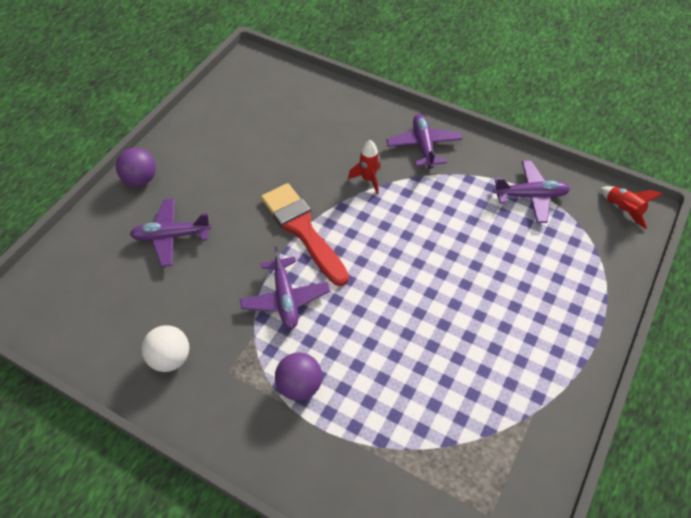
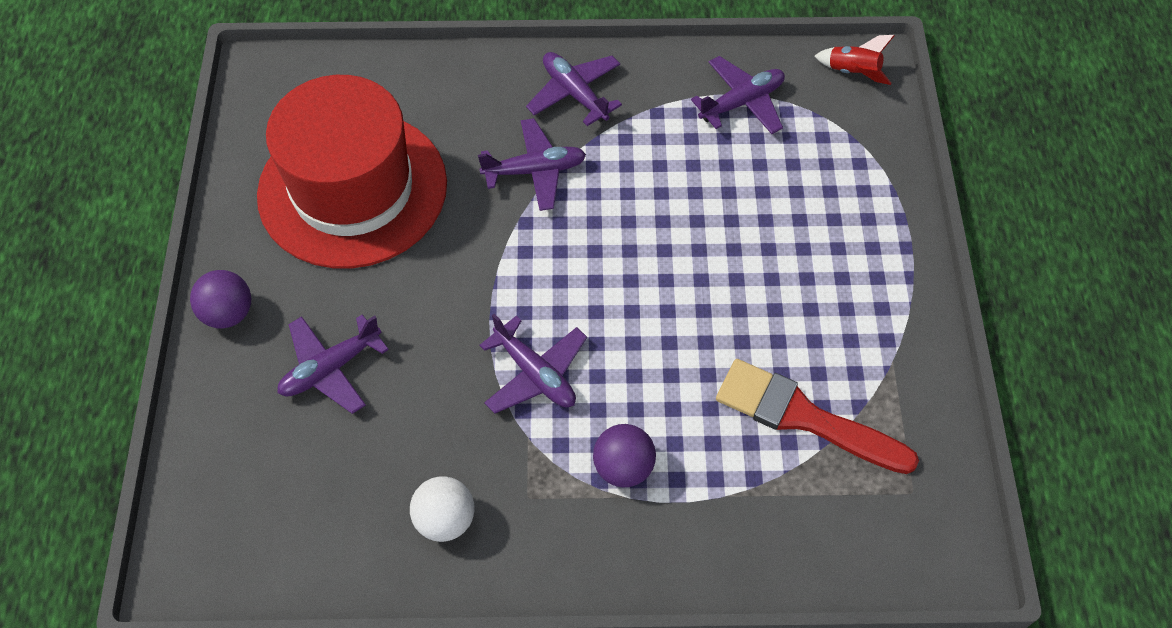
camera: 30 degrees left, 5 degrees up
(255, 143) = (352, 189): none -> red hat
(302, 230) = (497, 276): red brush -> red brush (804, 417)
(368, 179) = (535, 171): red rocket -> purple plane

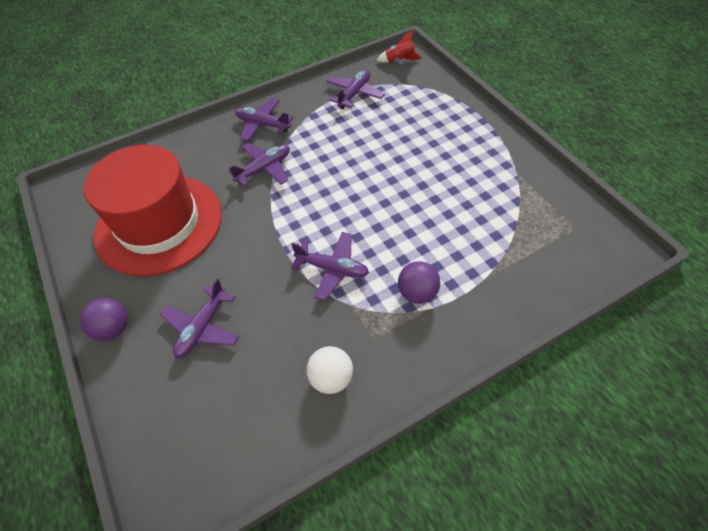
camera: 25 degrees left, 5 degrees down
(804, 417) = (494, 219): red brush -> none

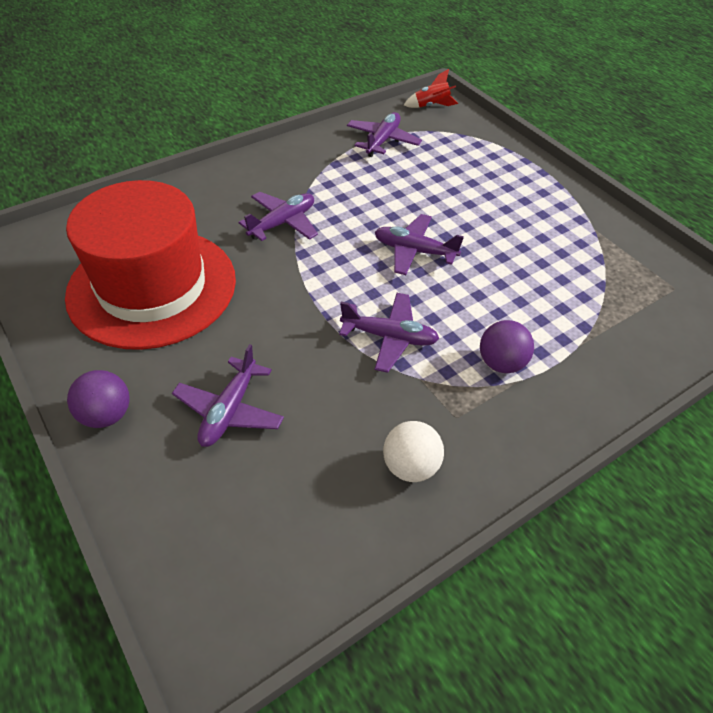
camera: 10 degrees left, 5 degrees down
(263, 125) = (273, 173): purple plane -> purple plane (414, 251)

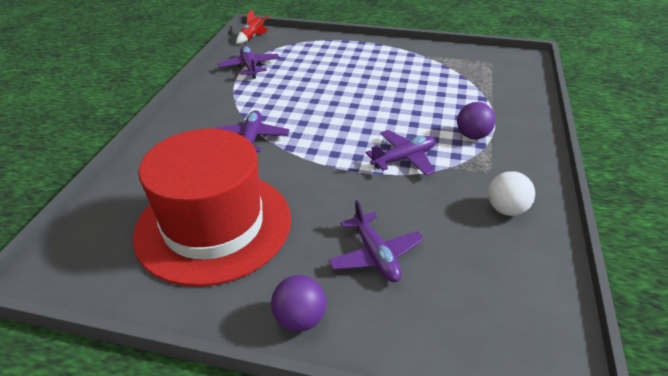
camera: 40 degrees left, 10 degrees down
(414, 251) = (353, 111): purple plane -> none

